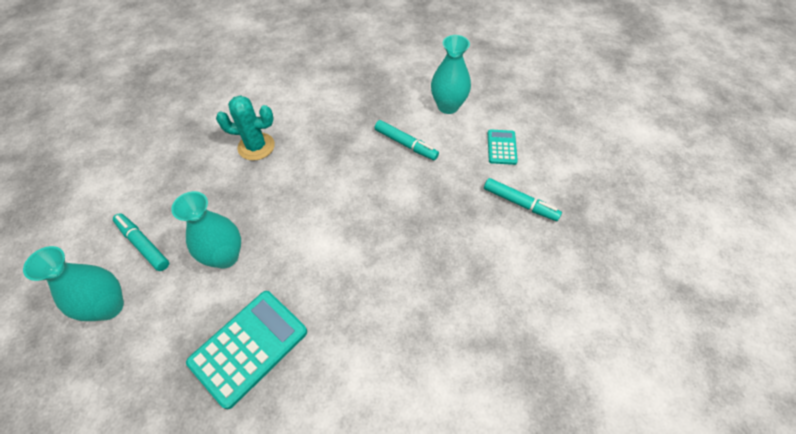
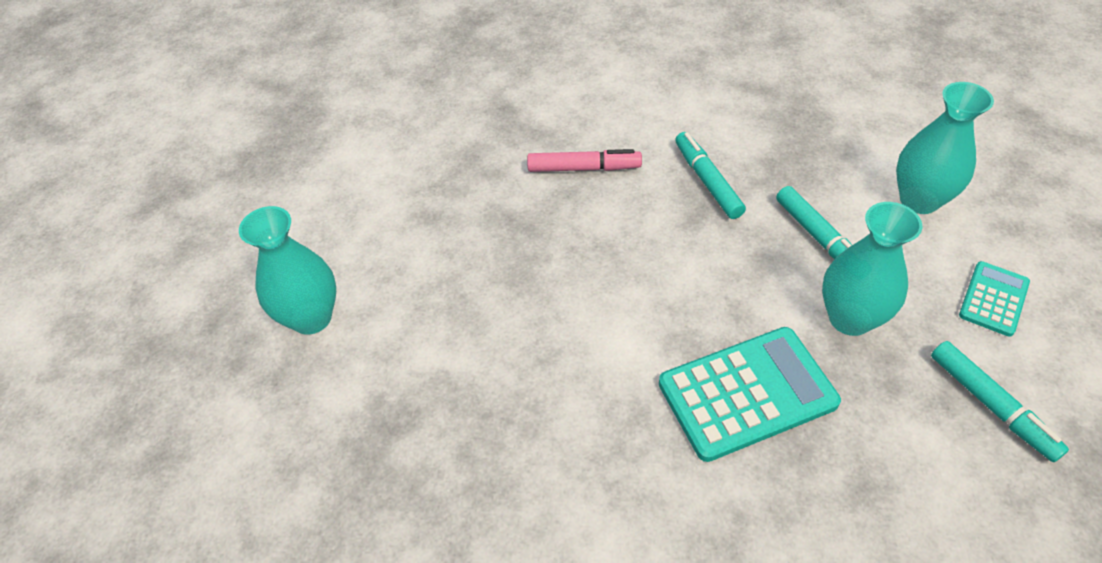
camera: 30 degrees right, 5 degrees down
(143, 244) = (383, 252): turquoise marker -> turquoise marker (707, 181)
(225, 256) = (481, 309): turquoise vase -> turquoise vase (850, 318)
(249, 347) = (463, 449): turquoise calculator -> turquoise calculator (747, 393)
(256, 146) = (584, 168): turquoise cactus -> pink marker

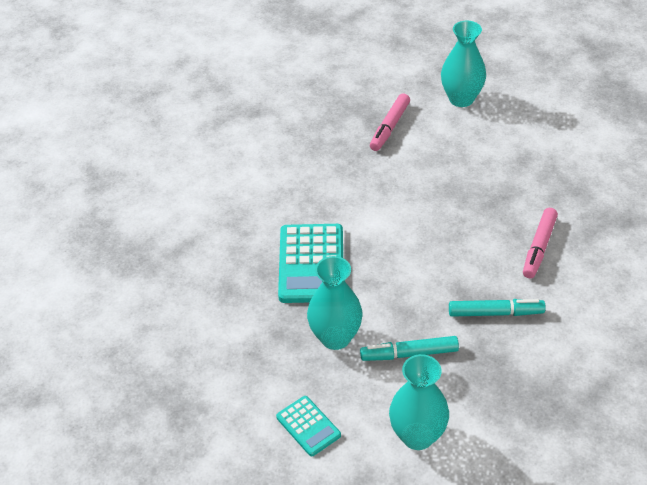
camera: 110 degrees right, 5 degrees down
(405, 393) = (389, 127): none -> pink marker
(991, 405) = (238, 375): turquoise marker -> none

